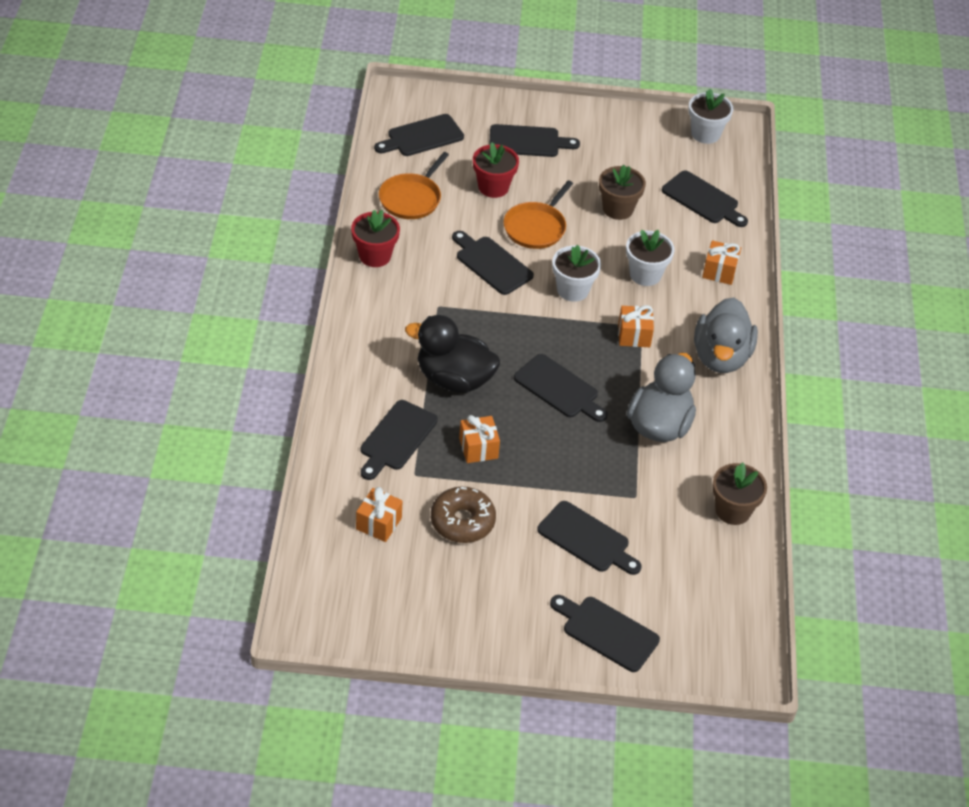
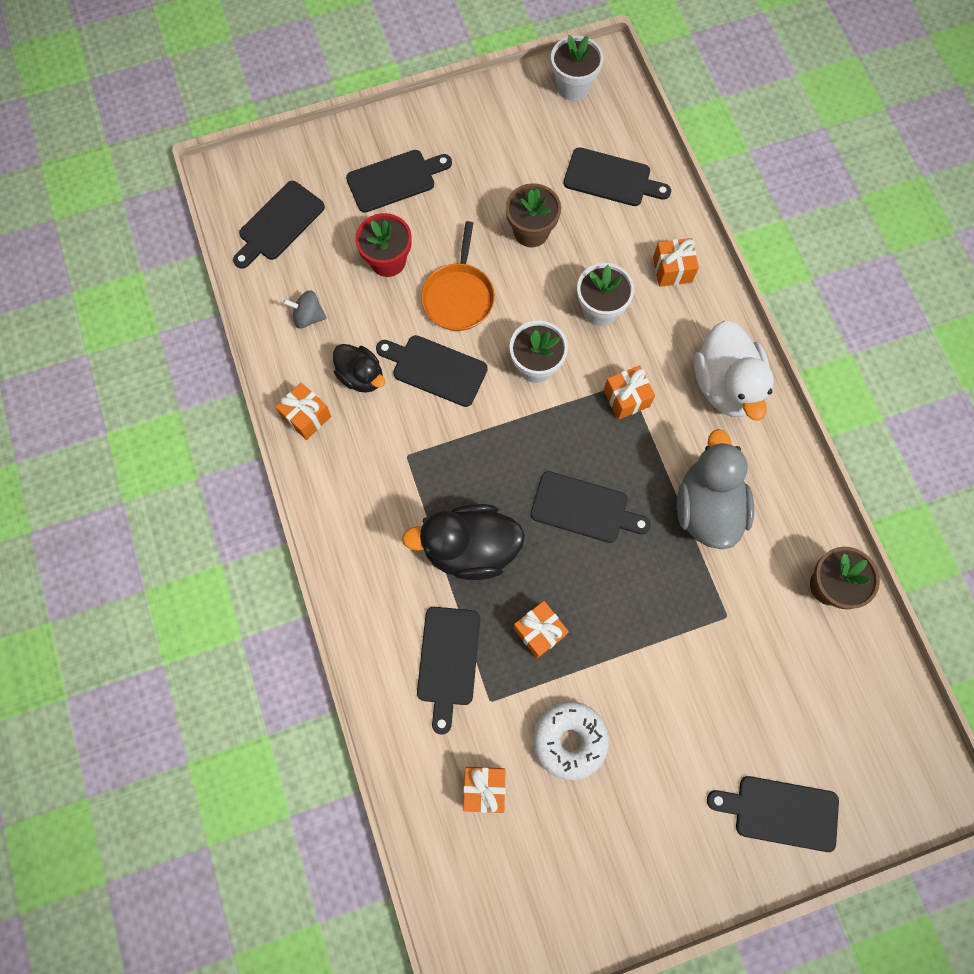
camera: 20 degrees left, 25 degrees up
(375, 256) = (306, 417): red flower pot -> orange gift
(411, 198) = (308, 317): orange pan -> grey spinning top
(431, 247) = (361, 376): none -> black duck
(462, 521) = (569, 740): brown donut -> white donut
(587, 539) = (705, 698): black cutting board -> none
(721, 357) = (725, 385): grey duck -> white duck

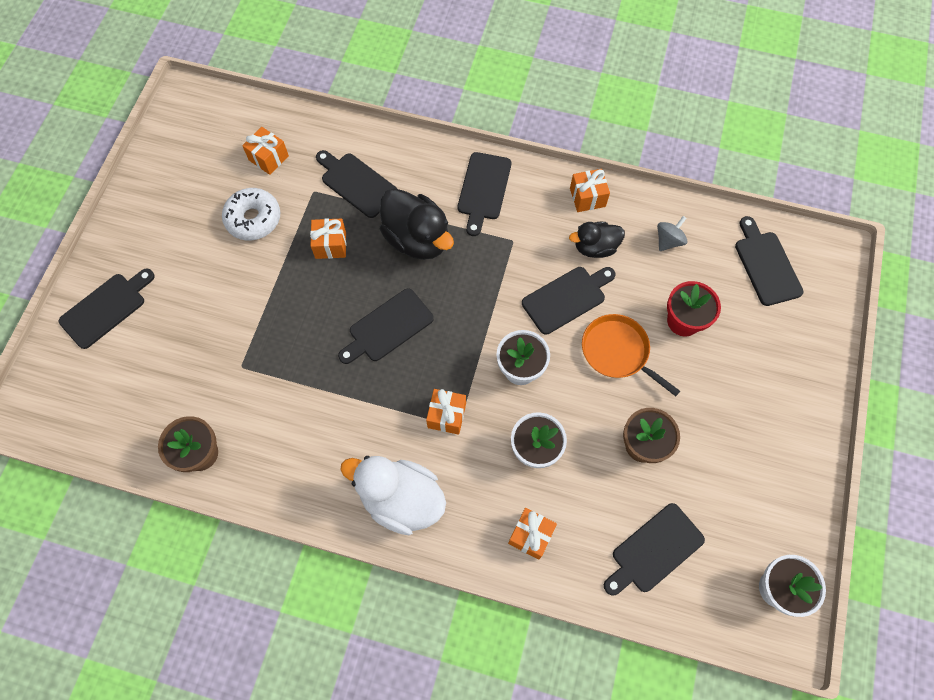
camera: 125 degrees right, 5 degrees down
(395, 180) = (759, 371): black cutting board -> black cutting board (483, 189)
(470, 549) = (417, 239): black duck -> black duck turned 105 degrees clockwise
(707, 508) = (322, 411): grey duck -> none

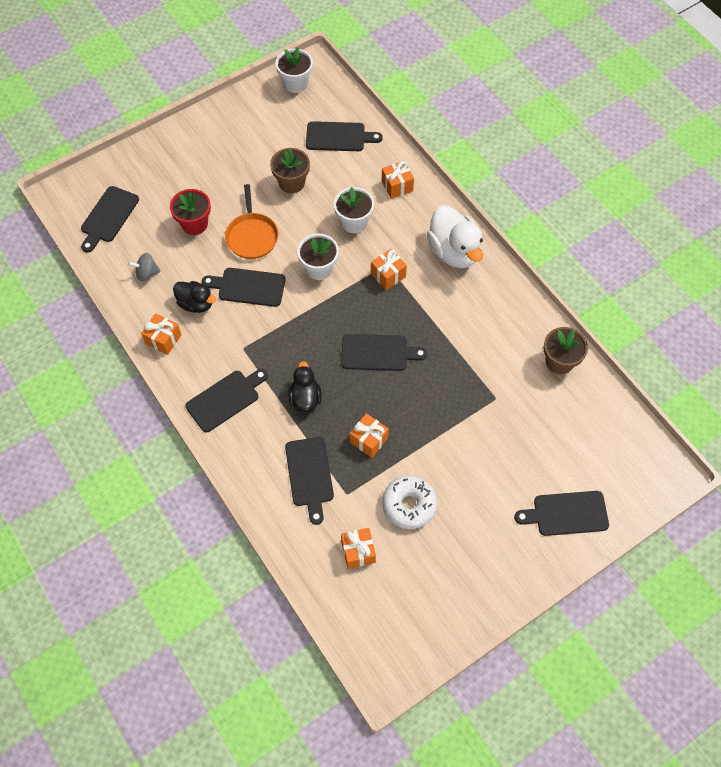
camera: 140 degrees left, 5 degrees down
(417, 239) = (305, 398): black duck -> black duck, size x0.61

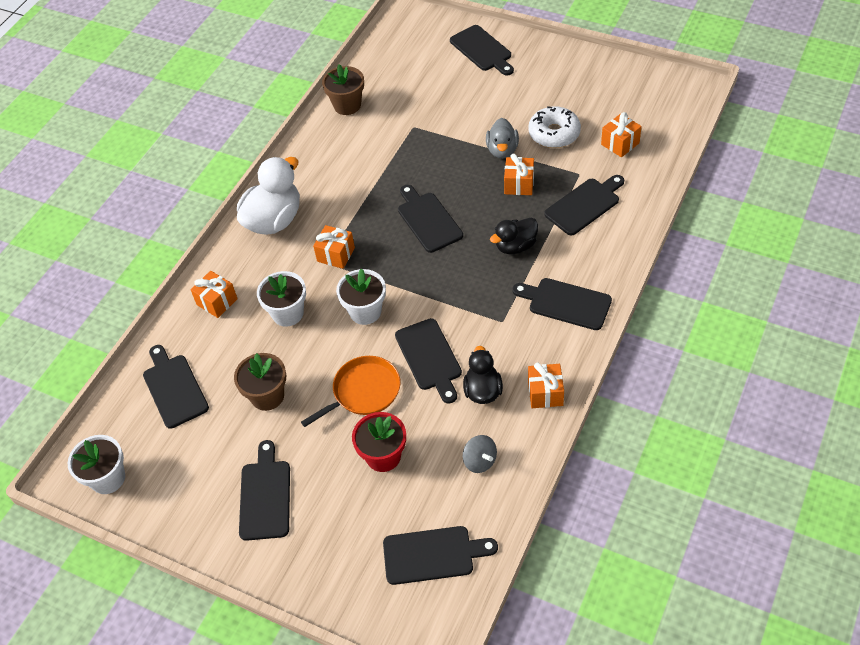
camera: 115 degrees left, 10 degrees down
(218, 153) = (265, 496): none -> black cutting board
(418, 451) = (502, 150): none -> grey duck

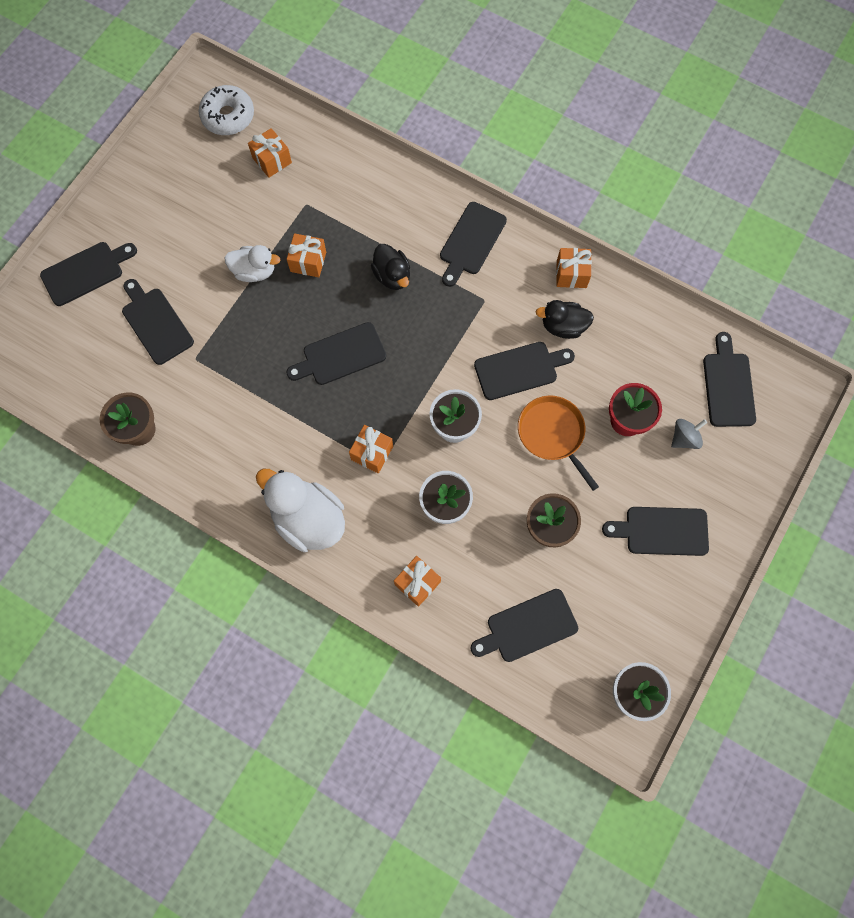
camera: 90 degrees left, 20 degrees up
(480, 461) = (638, 337): grey spinning top -> grey spinning top (684, 438)
(502, 150) = (254, 271): grey duck -> white duck
(554, 134) = (242, 218): white donut -> white donut (228, 116)
(584, 205) = (349, 206): black cutting board -> black cutting board (155, 323)

